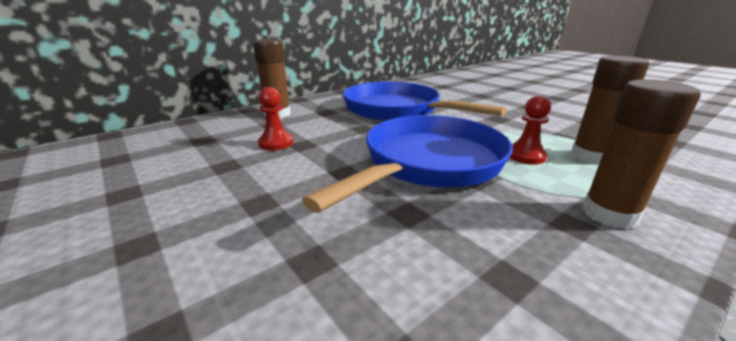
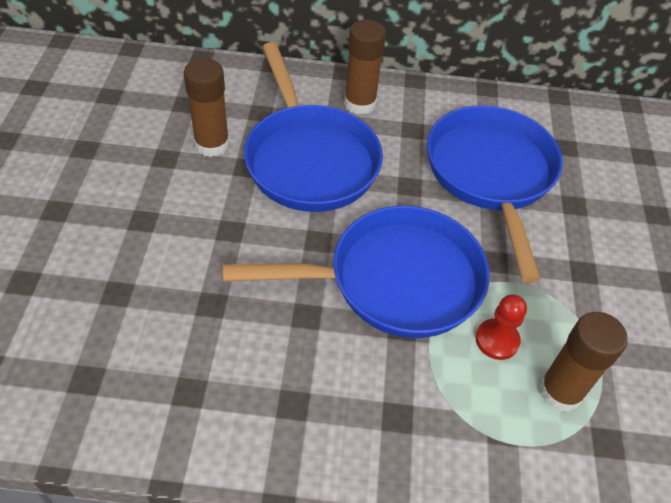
camera: 40 degrees right, 25 degrees up
(276, 143) = (309, 159): red pawn -> blue pan
(609, 214) = (440, 436): brown glue stick -> brown glue stick (212, 144)

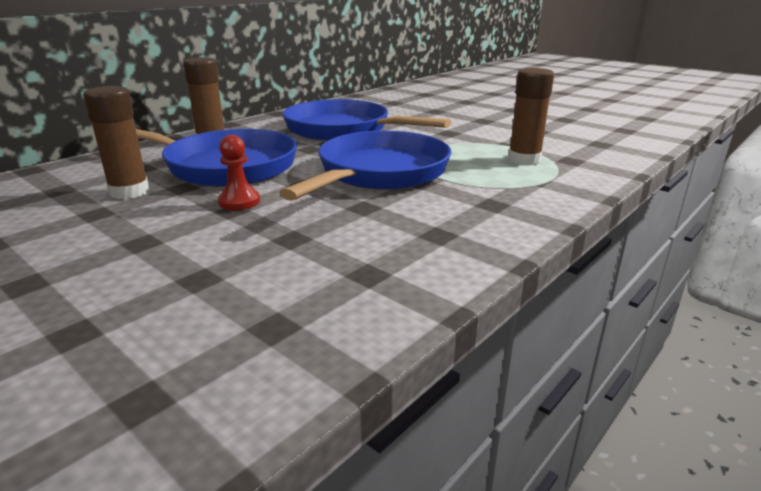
camera: 50 degrees left, 25 degrees down
(497, 340) = (468, 162): red pawn -> red pawn (239, 202)

